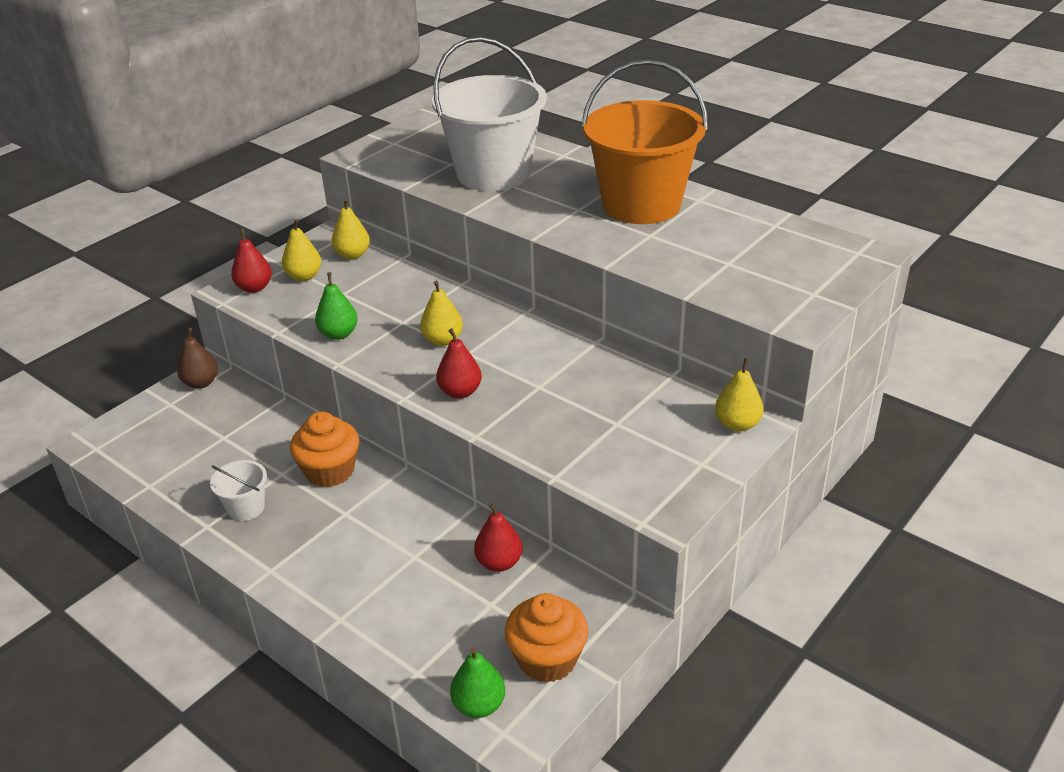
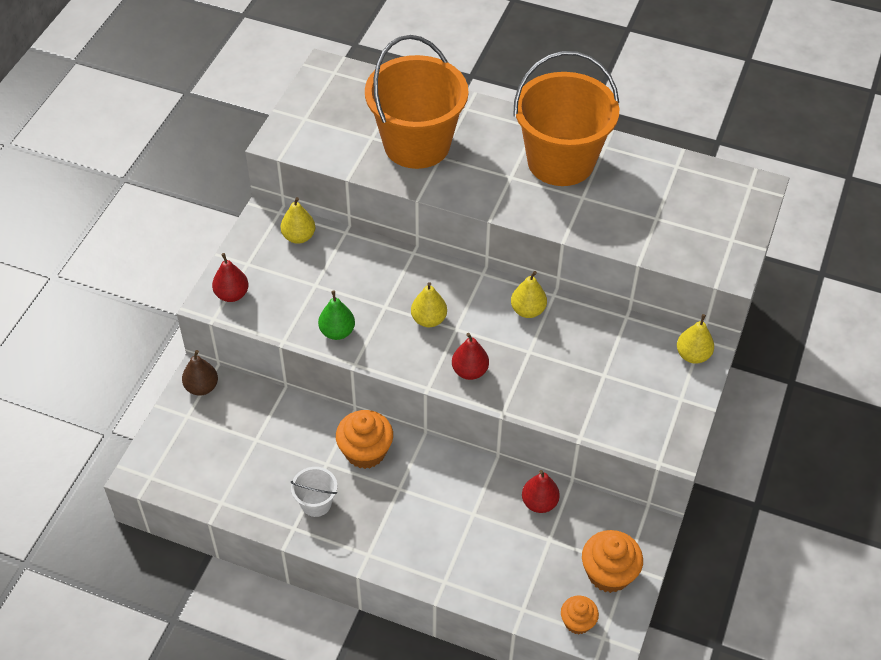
camera: 20 degrees left, 15 degrees up
(304, 276) = (269, 272): yellow pear -> yellow pear (528, 310)
(479, 705) = (577, 622): green pear -> orange cupcake
(493, 173) = (417, 144): white bucket -> orange bucket

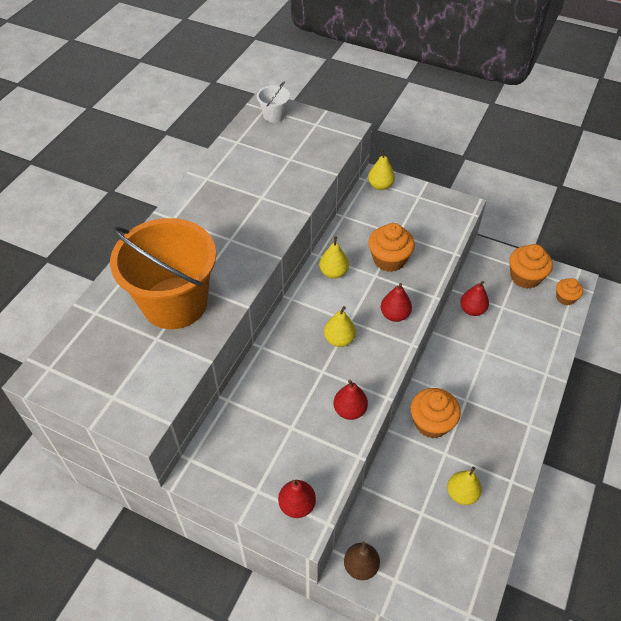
camera: 85 degrees left, 0 degrees up
(299, 237) = (227, 441): yellow pear -> yellow pear (462, 493)
(316, 503) = (485, 462): white bucket -> white bucket (274, 115)
(337, 332) = (350, 410): green pear -> red pear
(557, 365) = (389, 260): none -> orange cupcake
(560, 161) = (218, 206): orange bucket -> none

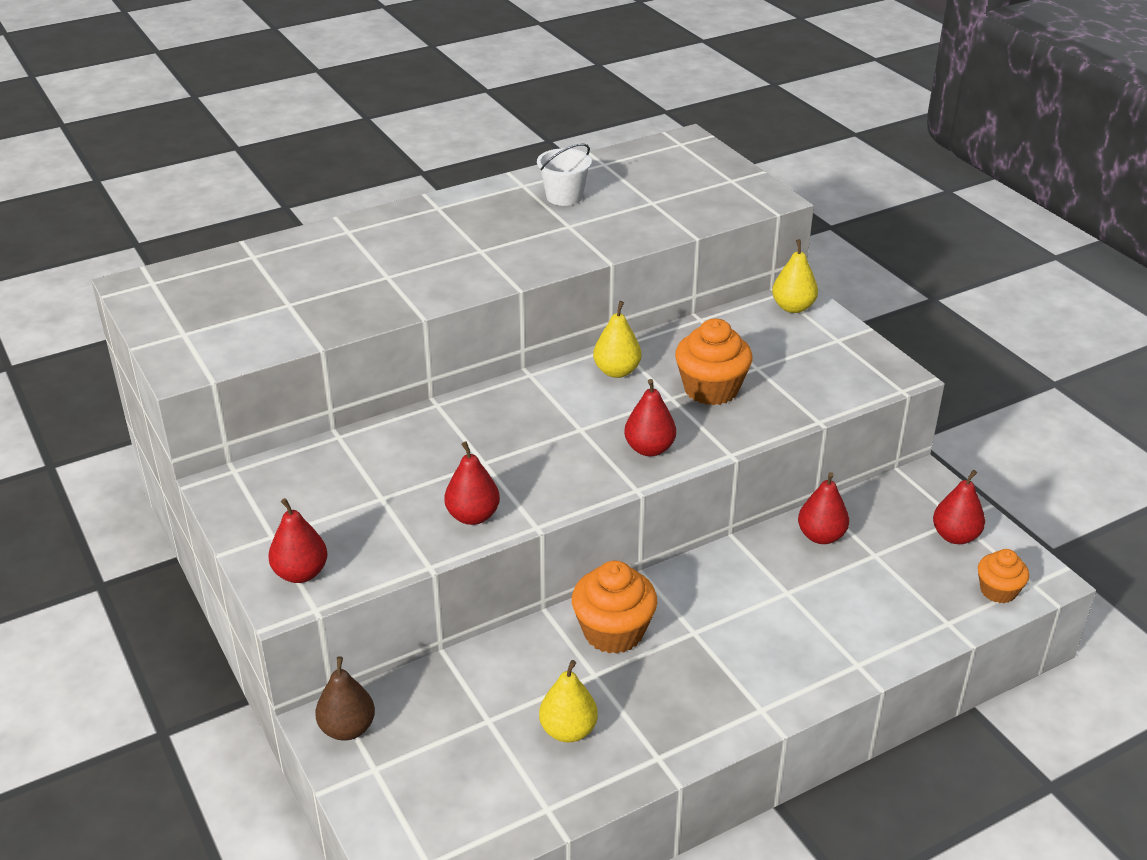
camera: 35 degrees right, 15 degrees down
(175, 303) = (346, 282): orange bucket -> none
(274, 115) = (685, 154): white bucket -> white bucket (564, 197)
(339, 339) = (543, 441): yellow pear -> none
(525, 277) = (955, 536): orange cupcake -> red pear

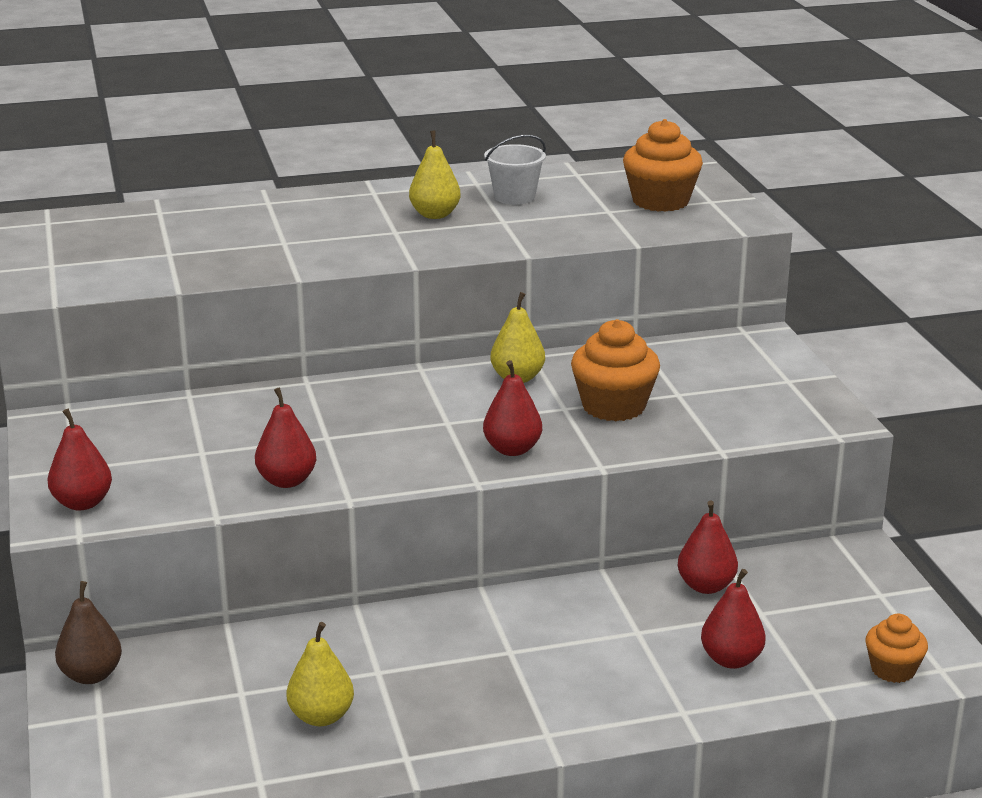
camera: 15 degrees right, 10 degrees down
(613, 632) = (420, 637): orange cupcake -> orange cupcake (660, 201)
(793, 307) = (753, 346): yellow pear -> yellow pear (435, 215)
(955, 536) = (868, 610): red pear -> red pear (731, 660)

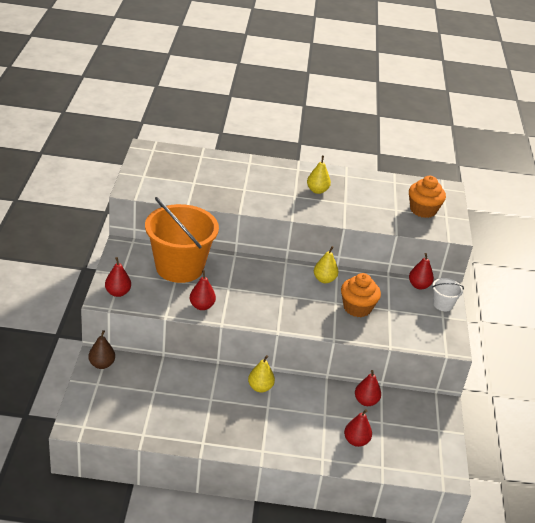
camera: 15 degrees right, 10 degrees up
(198, 428) = (179, 267): none -> orange bucket
(321, 717) = (179, 413): yellow pear -> yellow pear (260, 387)
(512, 449) = (301, 318): red pear -> red pear (419, 285)
(514, 197) = (358, 189): white bucket -> white bucket (443, 304)
(893, 669) = (421, 468): orange cupcake -> none

